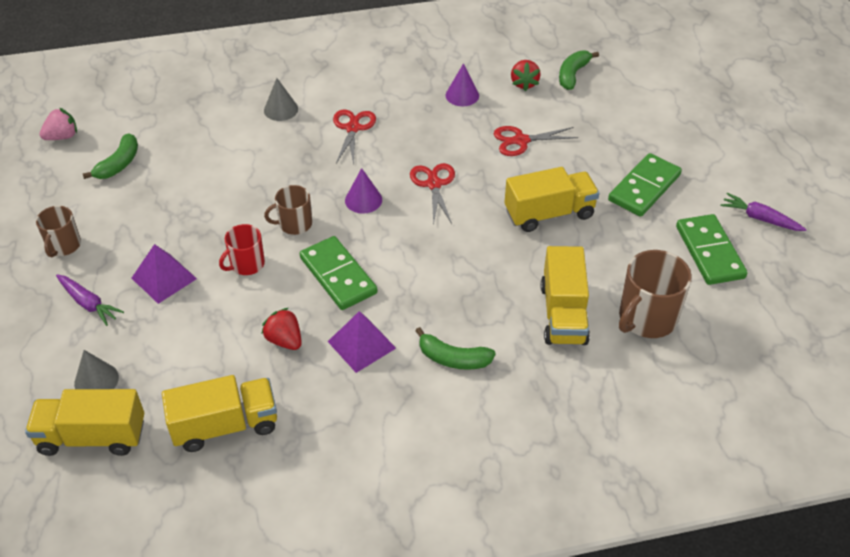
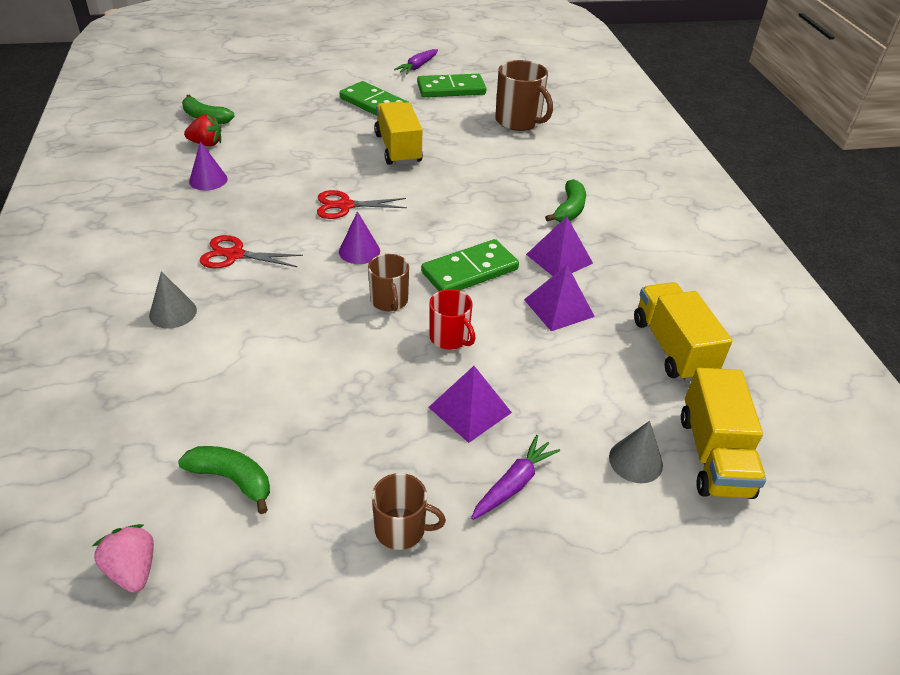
camera: 90 degrees left, 5 degrees down
(284, 340) = (559, 308): red strawberry -> purple pyramid
(521, 141) = (294, 153): red scissors -> none
(563, 314) = (516, 154): yellow truck -> none

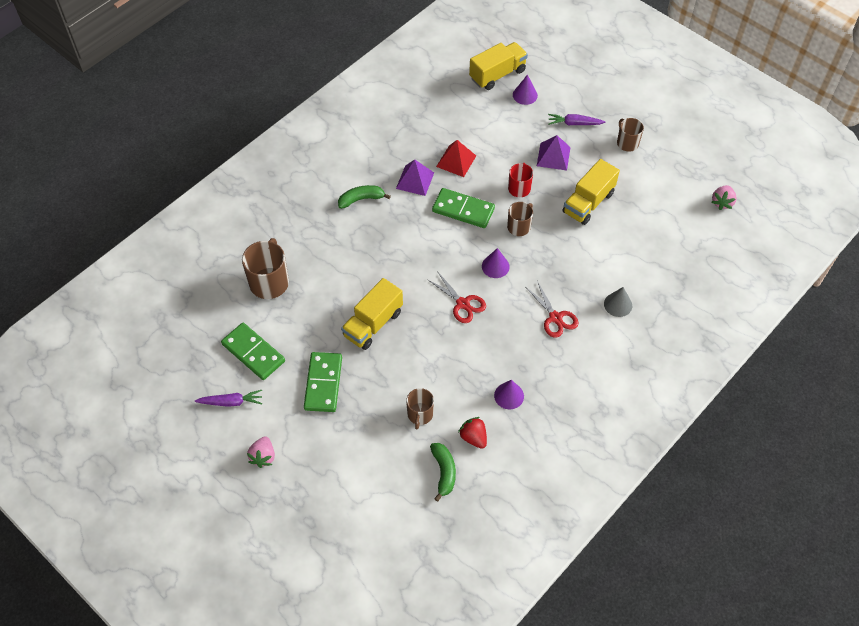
camera: 125 degrees left, 15 degrees up
(232, 479) = (664, 205): green banana -> none
(272, 130) = (420, 414): none -> brown mug
(351, 61) = (263, 456): none -> pink strawberry
(559, 308) = (456, 161): purple pyramid -> red pyramid
(635, 461) = (525, 95): grey cone -> purple cone
(672, 347) = (443, 110): yellow truck -> yellow truck (588, 203)

